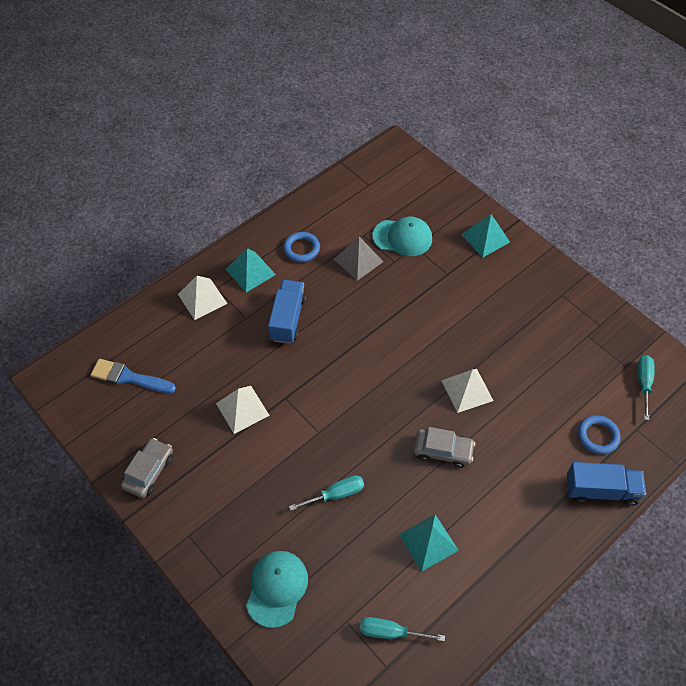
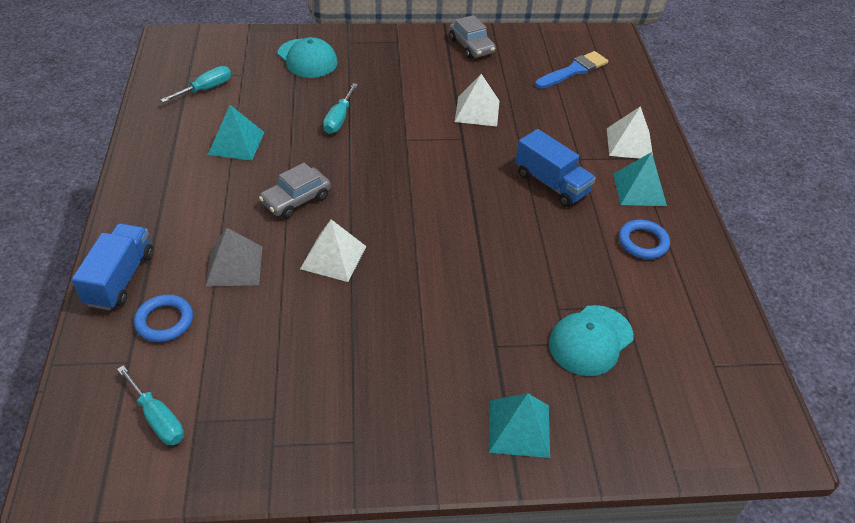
camera: 125 degrees right, 10 degrees down
(358, 260) = (586, 278): grey pyramid -> grey pyramid (234, 266)
(601, 490) = (120, 279): blue truck -> blue truck turned 150 degrees clockwise

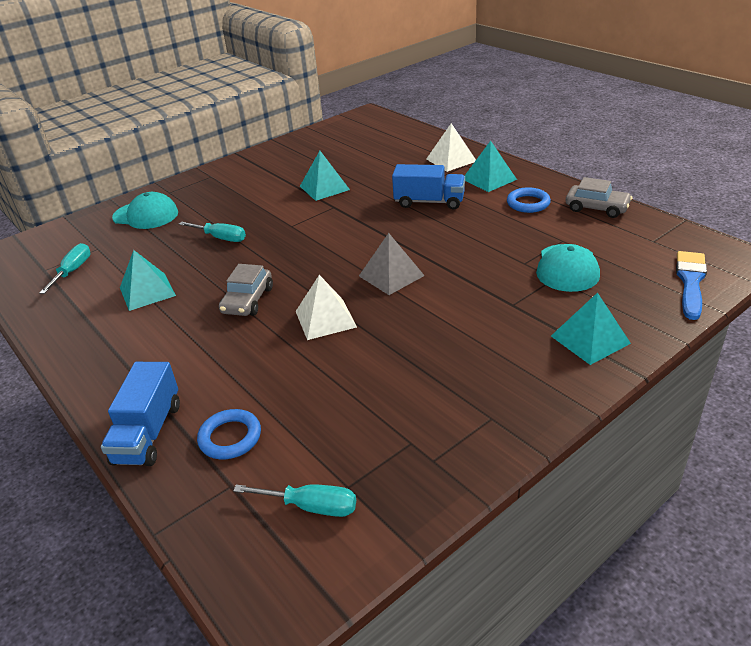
camera: 30 degrees left, 10 degrees down
(120, 279) = (148, 433): blue truck -> blue truck turned 150 degrees counterclockwise
(234, 266) = (247, 367): grey pyramid -> grey pyramid (391, 275)
(339, 119) = (221, 238): turquoise screwdriver -> turquoise screwdriver turned 45 degrees counterclockwise
(471, 46) = (273, 156): grey car -> grey car (597, 208)
(477, 111) = (324, 188): white pyramid -> turquoise pyramid
(574, 70) = (364, 140): blue brush -> blue brush (690, 281)

